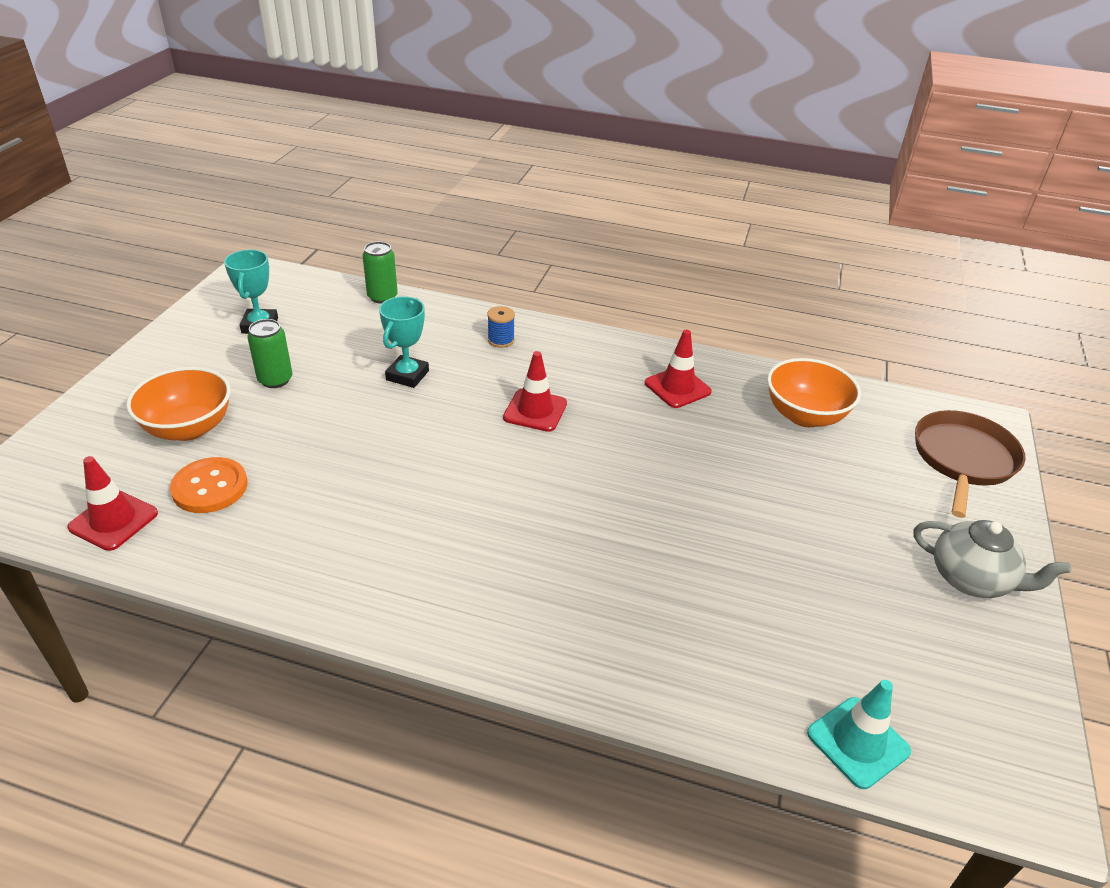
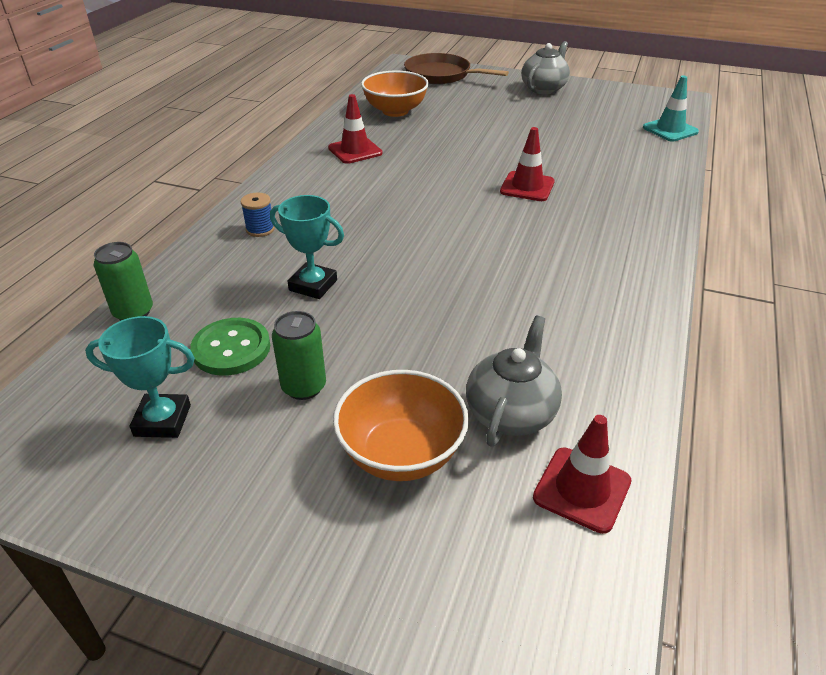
camera: 85 degrees left, 0 degrees up
(210, 487) = (511, 413): orange button -> grey teapot
(329, 343) = (231, 349): none -> green button
(535, 410) = (381, 213): red traffic cone -> red traffic cone (527, 187)

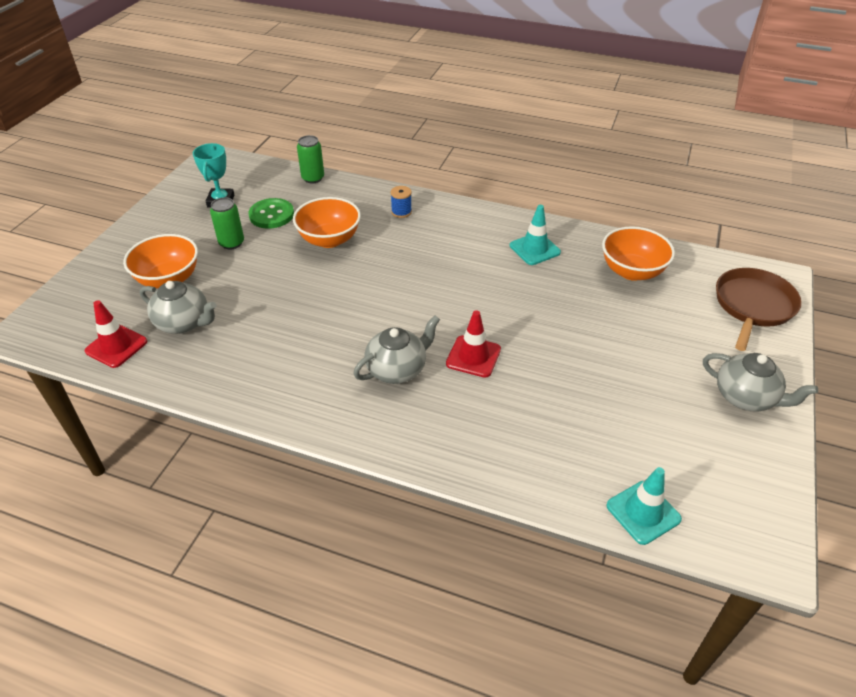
camera: 90 degrees right, 5 degrees up
(313, 285) = (329, 239): turquoise trophy -> orange bowl
(355, 151) = (534, 249): red traffic cone -> turquoise traffic cone
(557, 227) = (397, 369): none -> grey teapot

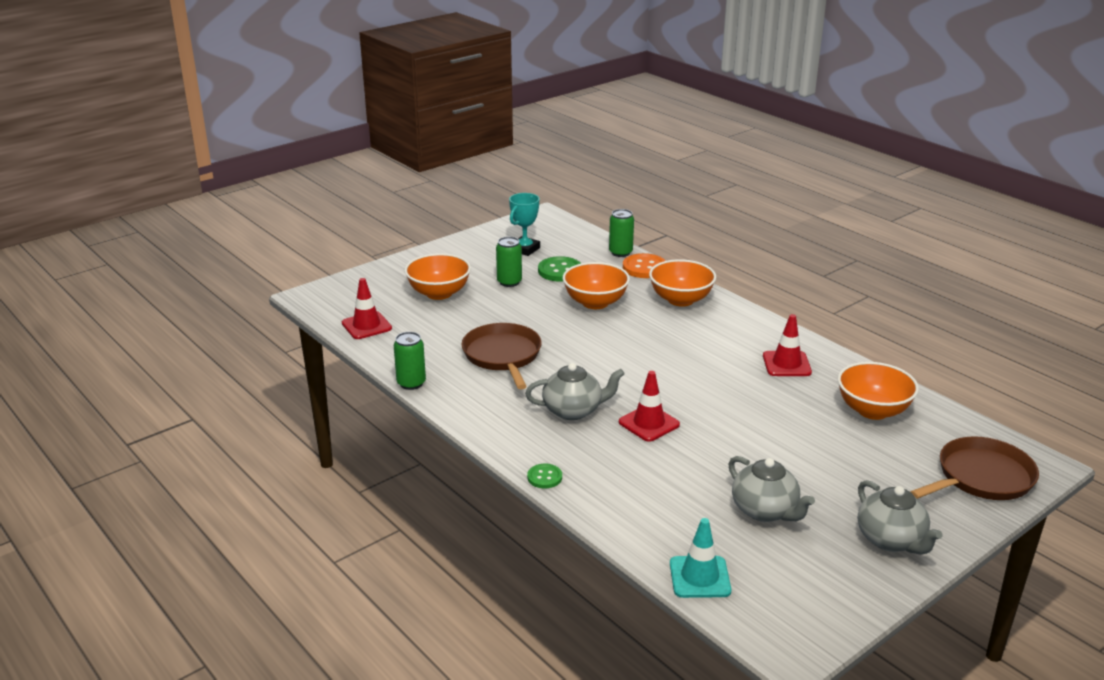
camera: 30 degrees right, 15 degrees down
(184, 323) = (428, 326): grey teapot -> grey teapot (765, 511)
(215, 401) = (411, 383): none -> green can
(285, 331) = (502, 356): none -> brown pan
(345, 188) = (644, 268): none -> orange button
(401, 212) = (681, 300): blue spool -> orange bowl
(428, 461) = (544, 477): none -> green button
(534, 249) = (786, 364): turquoise traffic cone -> red traffic cone

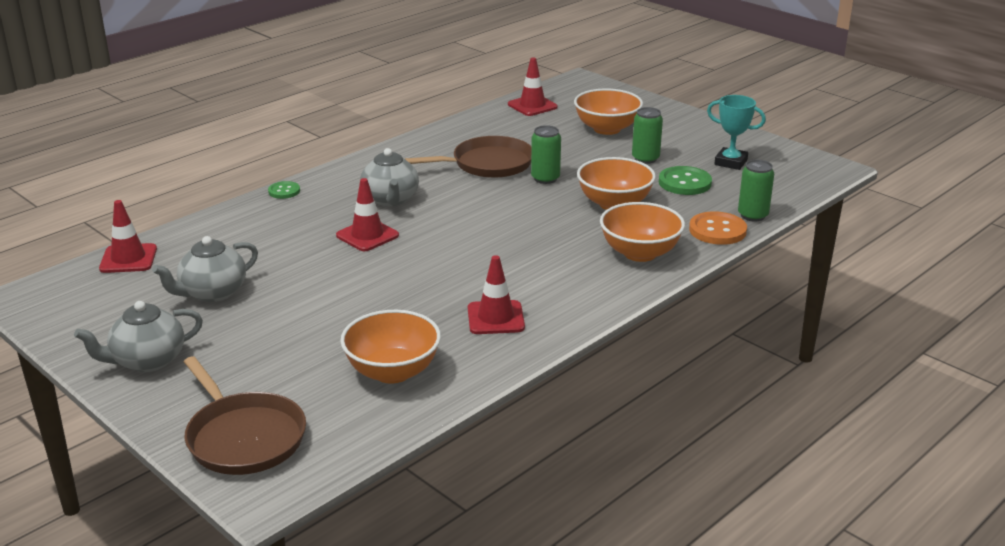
camera: 85 degrees right, 0 degrees up
(411, 383) = (434, 131): green can -> green can (545, 178)
(699, 577) = (128, 259): turquoise traffic cone -> red traffic cone

